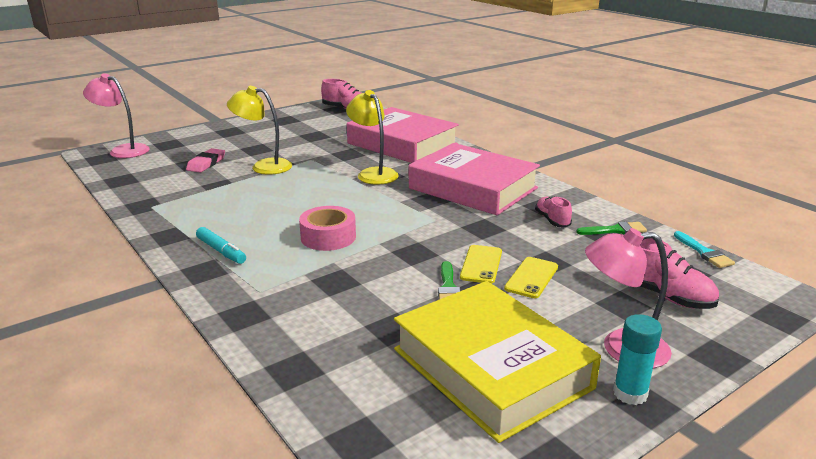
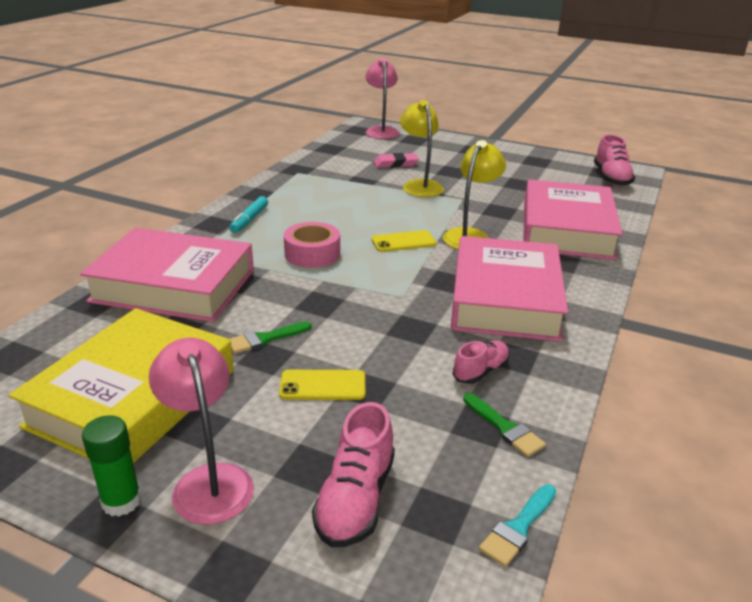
camera: 60 degrees right, 5 degrees up
(310, 315) = (174, 285): none -> pink book
(481, 264) = (326, 346): yellow phone -> yellow phone (403, 242)
(630, 393) = (121, 501): turquoise glue stick -> green glue stick

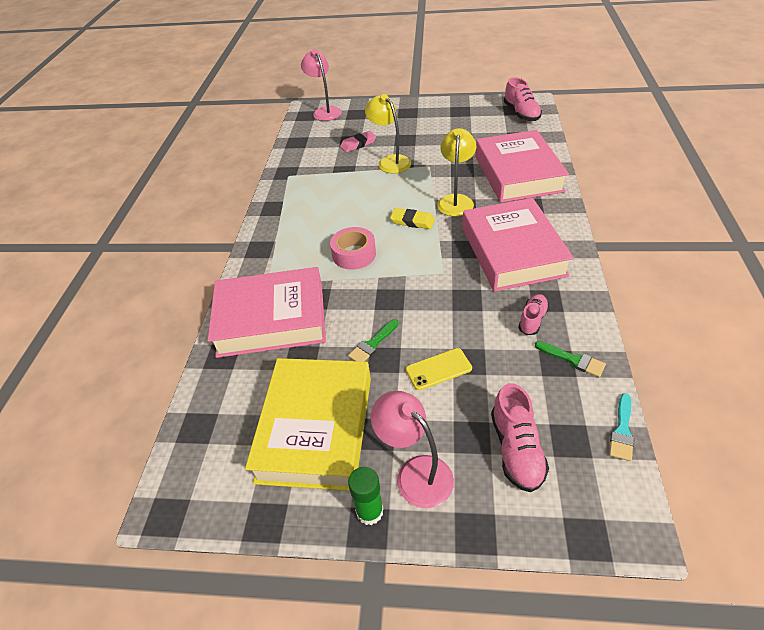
camera: 15 degrees left, 15 degrees up
(249, 220) = (284, 236): turquoise marker -> none
(403, 242) = (412, 221): yellow phone -> yellow eraser

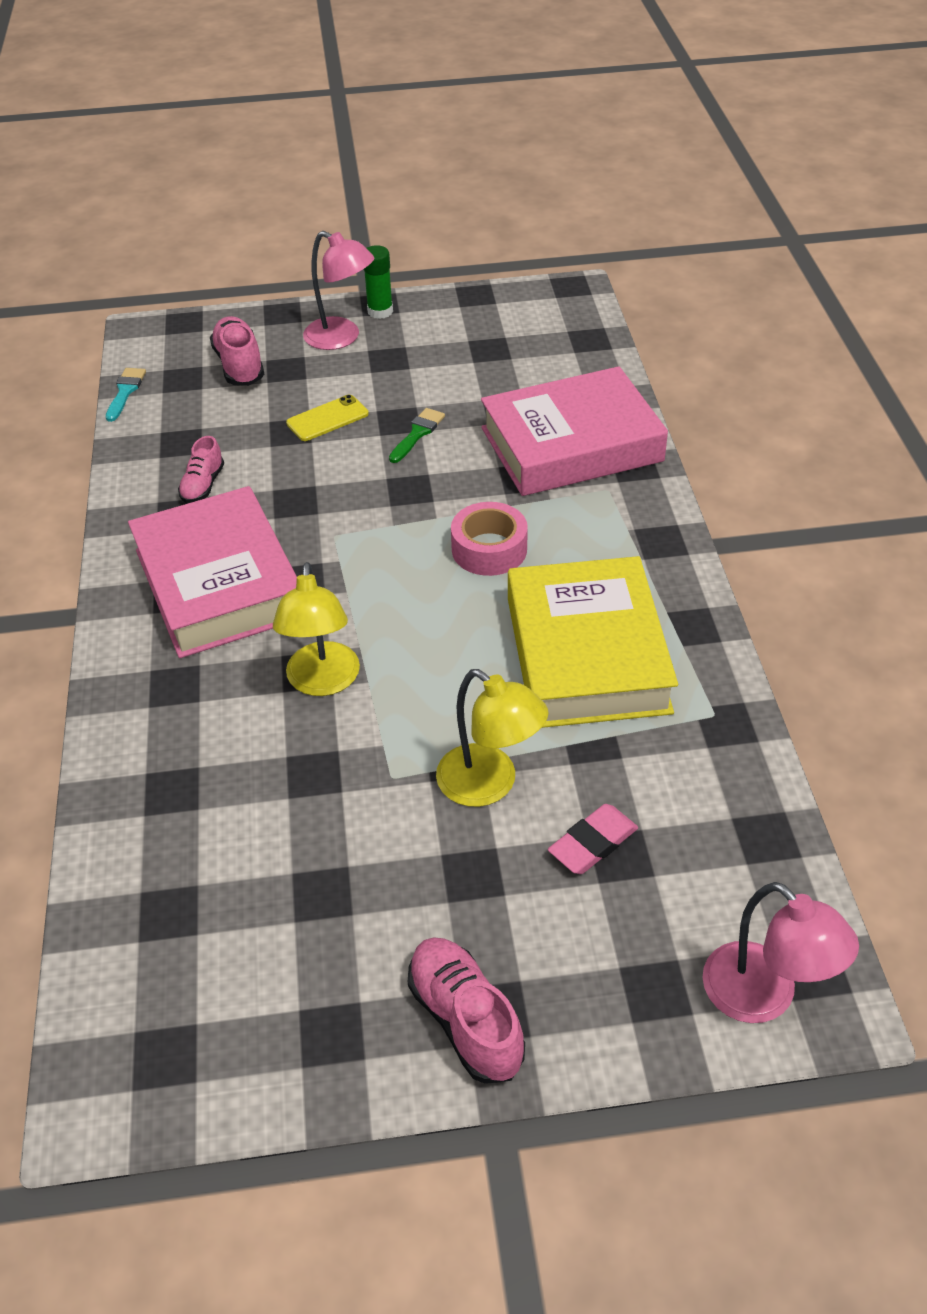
camera: 165 degrees right, 0 degrees up
(316, 428) = (456, 354): yellow book -> yellow book (586, 654)
(412, 221) = (402, 624): yellow eraser -> none
(517, 173) = (187, 772): pink book -> none
(521, 114) = (144, 1033): pink shoe -> pink shoe (465, 1020)
(573, 360) = (160, 447): green brush -> none

